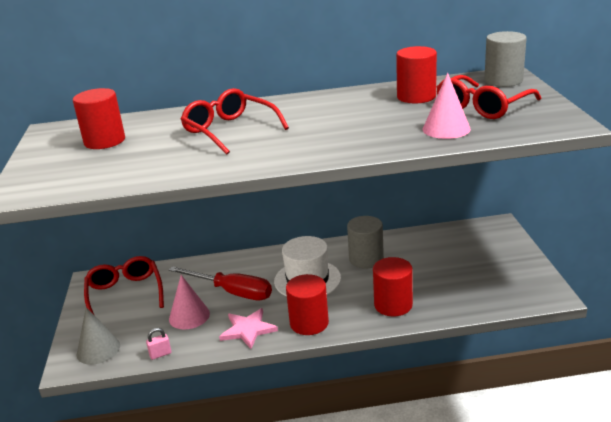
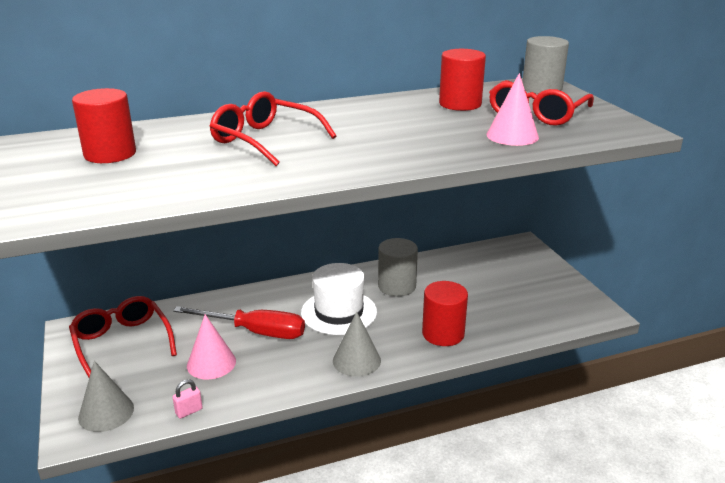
camera: 15 degrees left, 0 degrees up
(248, 329) = (287, 373): pink star -> none
(309, 323) = (356, 360): red cylinder -> grey cone

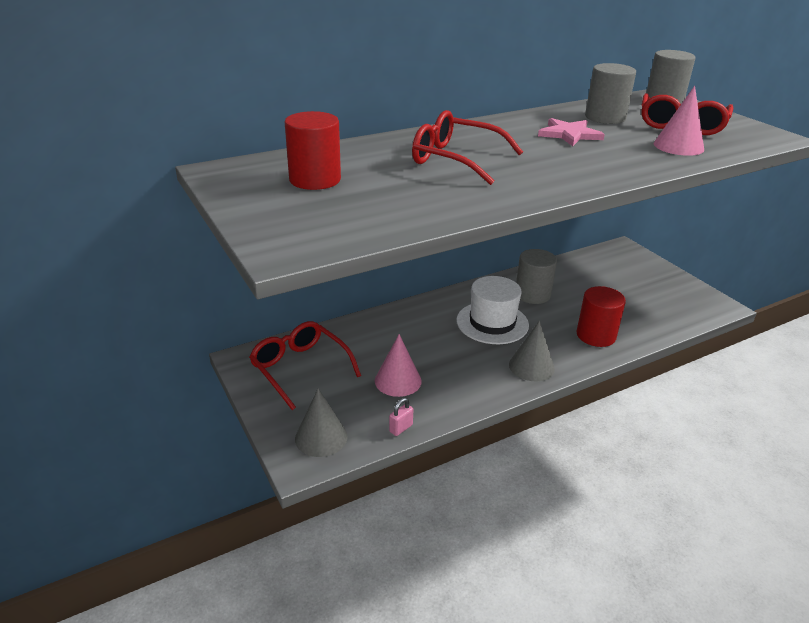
camera: 10 degrees left, 5 degrees up
(255, 332) = (424, 347): red screwdriver -> none
(405, 120) = (569, 134): none -> pink star
(460, 104) = (605, 117): red cylinder -> grey cylinder

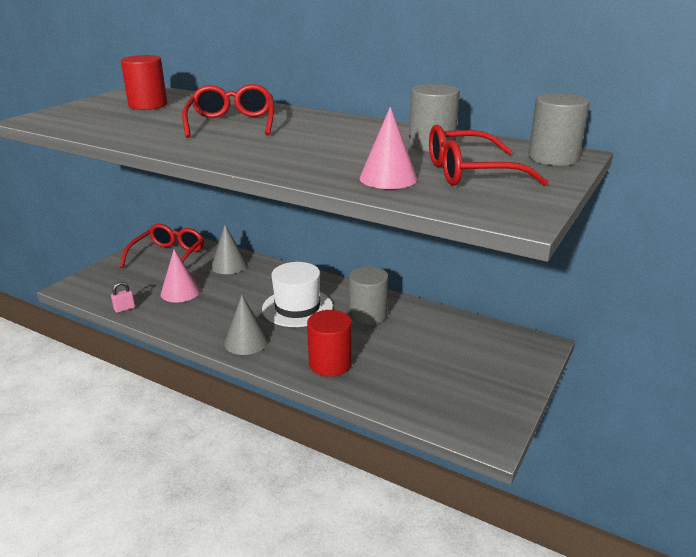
camera: 60 degrees right, 5 degrees down
(321, 437) = (99, 285): grey cone -> grey cone (229, 265)
(401, 428) = (124, 309): pink padlock -> pink padlock turned 45 degrees counterclockwise
(569, 134) = (352, 141): pink star -> none

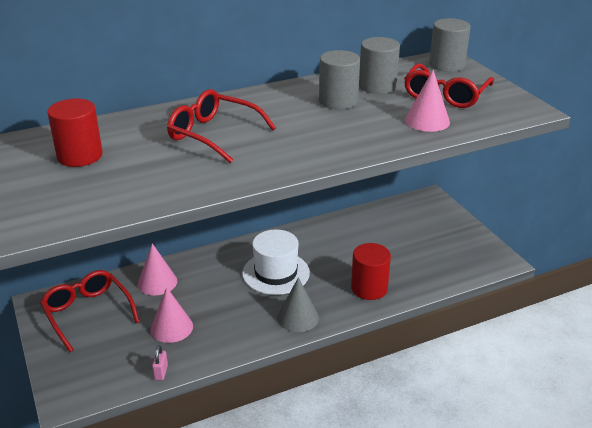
camera: 55 degrees left, 5 degrees up
(229, 265) = (157, 282): grey cone -> pink cone
(368, 315) = (323, 245): grey cylinder -> grey cylinder (338, 101)

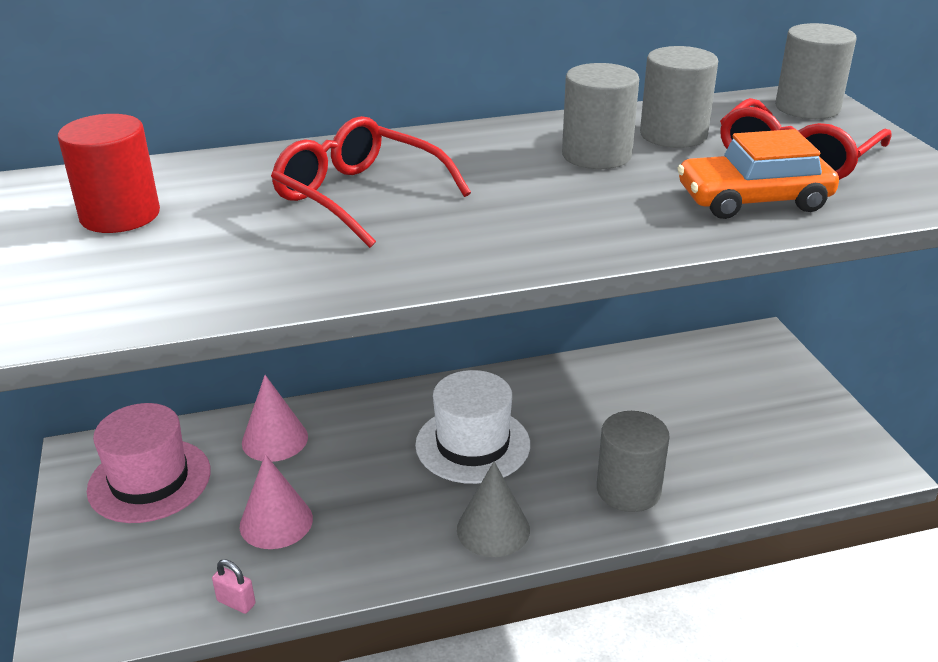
camera: 10 degrees right, 0 degrees up
(87, 313) = (149, 480): red glasses -> pink hat
(161, 372) = (236, 602): pink padlock -> pink padlock turned 75 degrees counterclockwise
(369, 288) = (628, 490): red cylinder -> grey cylinder
(427, 121) = (753, 200): pink cone -> orange car

